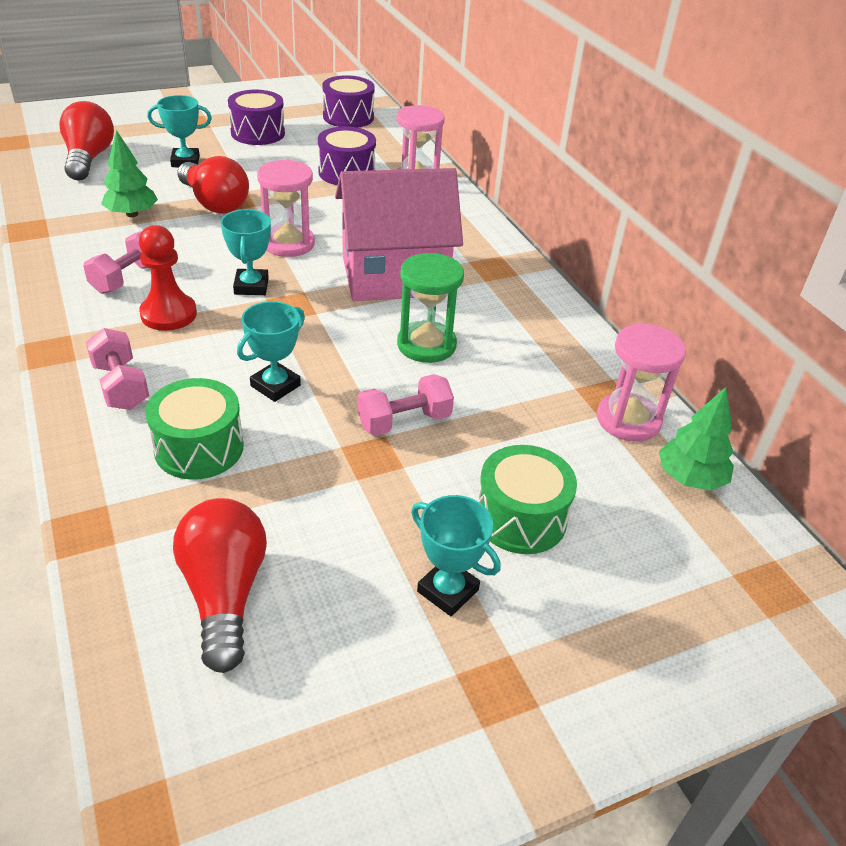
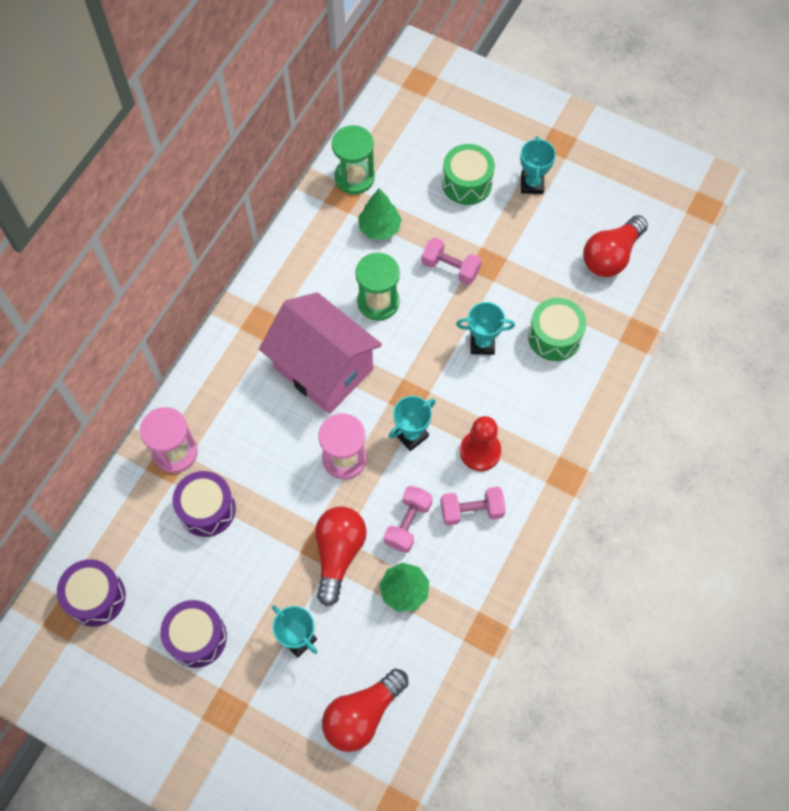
camera: 125 degrees left, 25 degrees up
(121, 386) = (554, 412): pink dumbbell -> pink dumbbell (408, 523)
(628, 420) = (354, 177): pink hourglass -> green hourglass
(690, 478) = (376, 135): green tree -> green tree (379, 228)

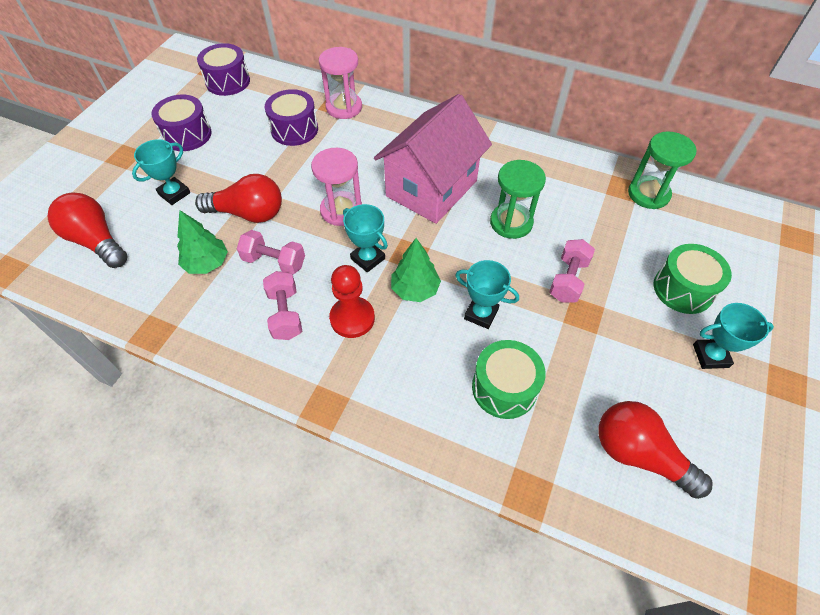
camera: 85 degrees right, 10 degrees down
(379, 228) = (597, 218): green tree -> green tree (415, 289)
(482, 344) = (481, 314): turquoise trophy -> turquoise trophy turned 60 degrees counterclockwise

